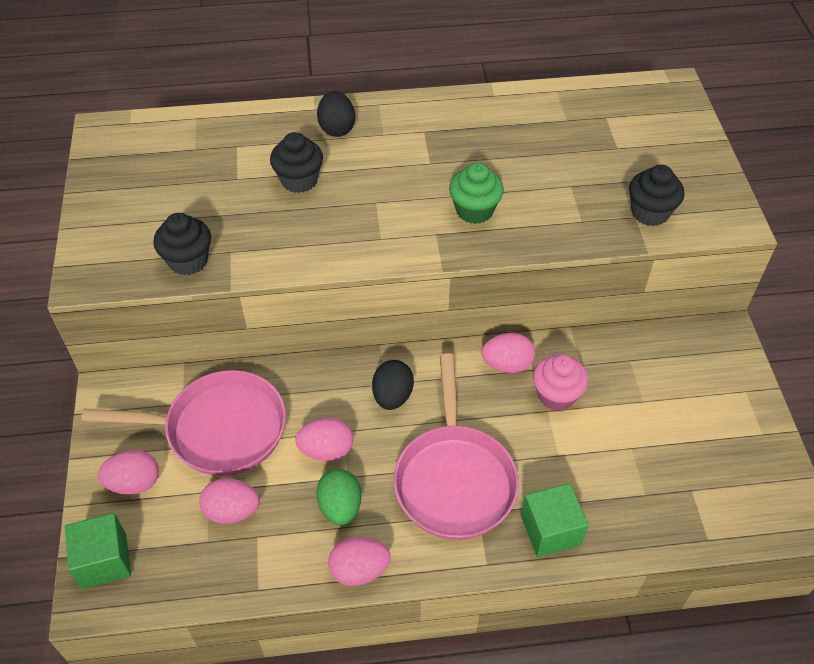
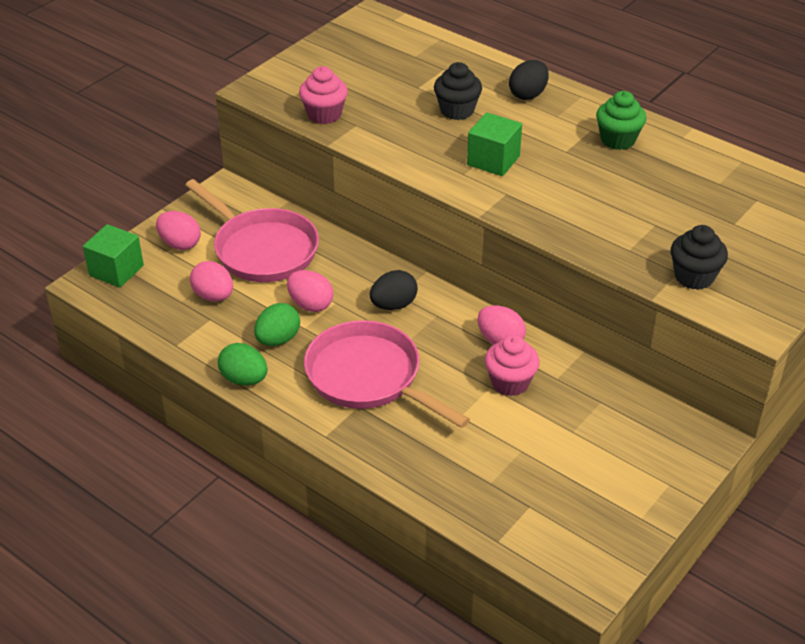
camera: 45 degrees right, 10 degrees down
(188, 261) = (324, 115): black cupcake -> pink cupcake
(359, 570) = (244, 379): pink egg -> green egg
(454, 479) = (369, 377): pink pan -> pink pan turned 90 degrees clockwise
(474, 210) = (555, 196): green cupcake -> green cupcake (618, 140)
(550, 530) = (392, 450): green cube -> green cube (493, 160)

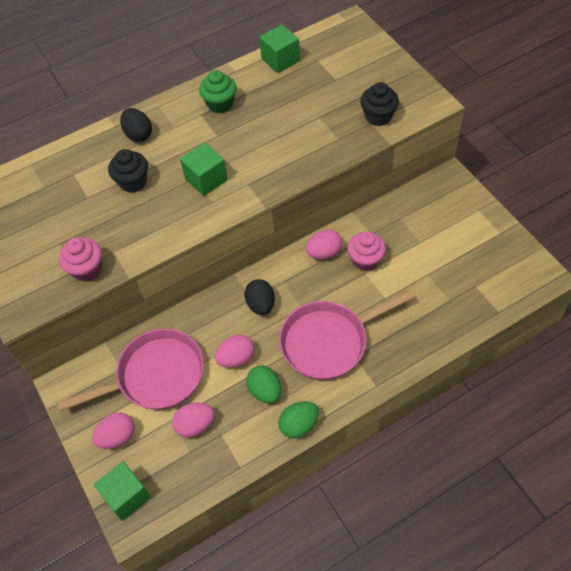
camera: 65 degrees left, 15 degrees up
(731, 168) = (280, 60): none -> green cube

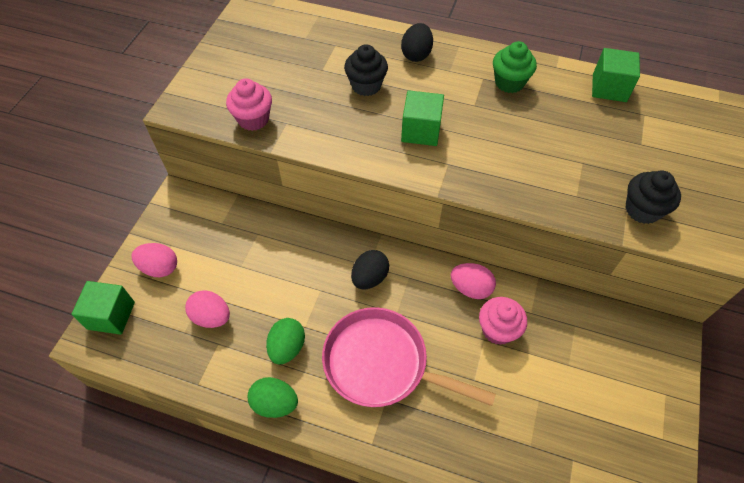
camera: 45 degrees right, 0 degrees up
(156, 376) = (235, 252): pink pan -> none
(236, 358) = (300, 299): pink egg -> none

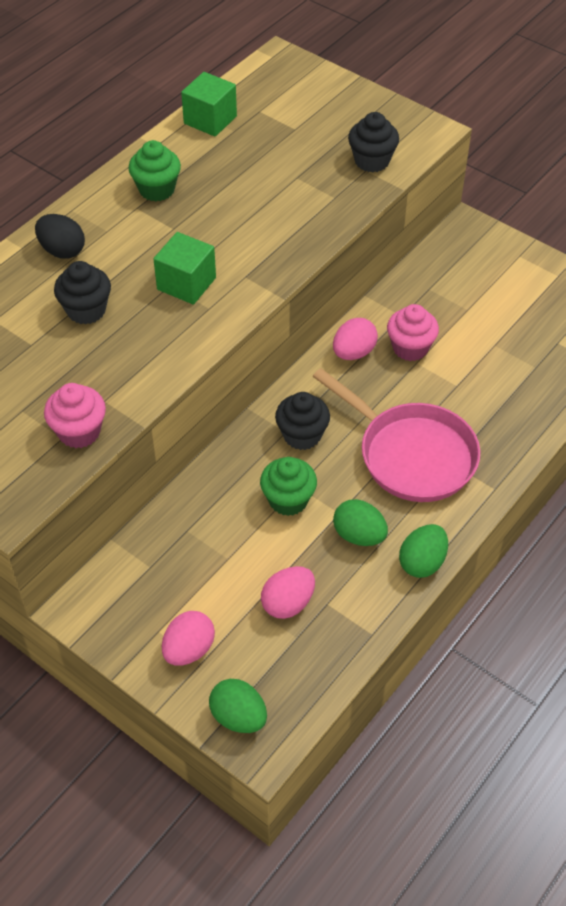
camera: 70 degrees left, 5 degrees down
(111, 315) = (238, 717): green cube -> green egg
(305, 288) = (288, 500): none -> green cupcake
(369, 278) = (302, 435): black egg -> black cupcake
(382, 364) = (411, 455): pink pan -> pink pan turned 90 degrees counterclockwise

